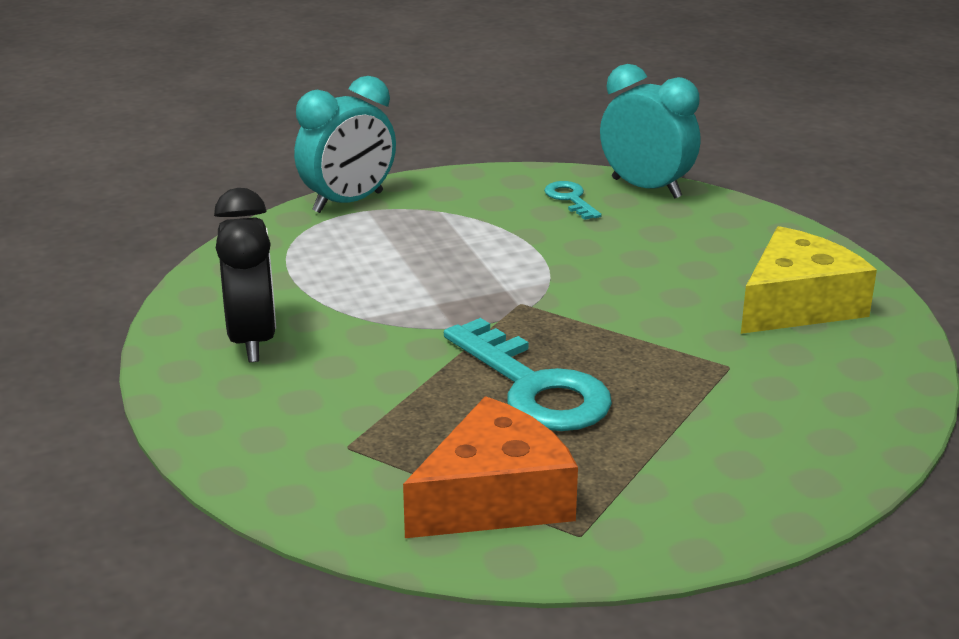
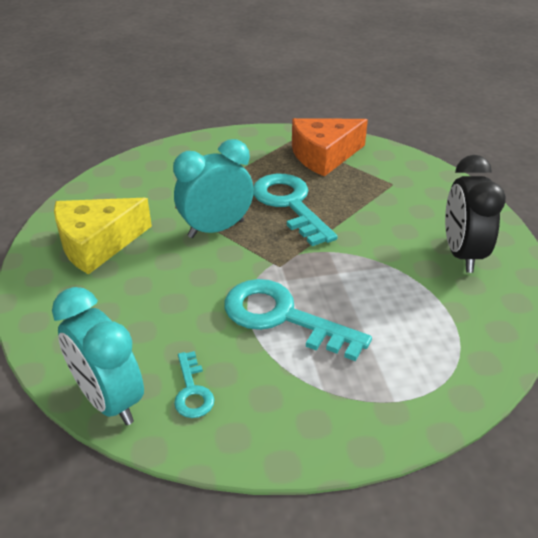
camera: 170 degrees left, 10 degrees up
(348, 202) = (414, 416): turquoise clock -> turquoise clock (216, 229)
(499, 255) = (282, 317): none -> turquoise key

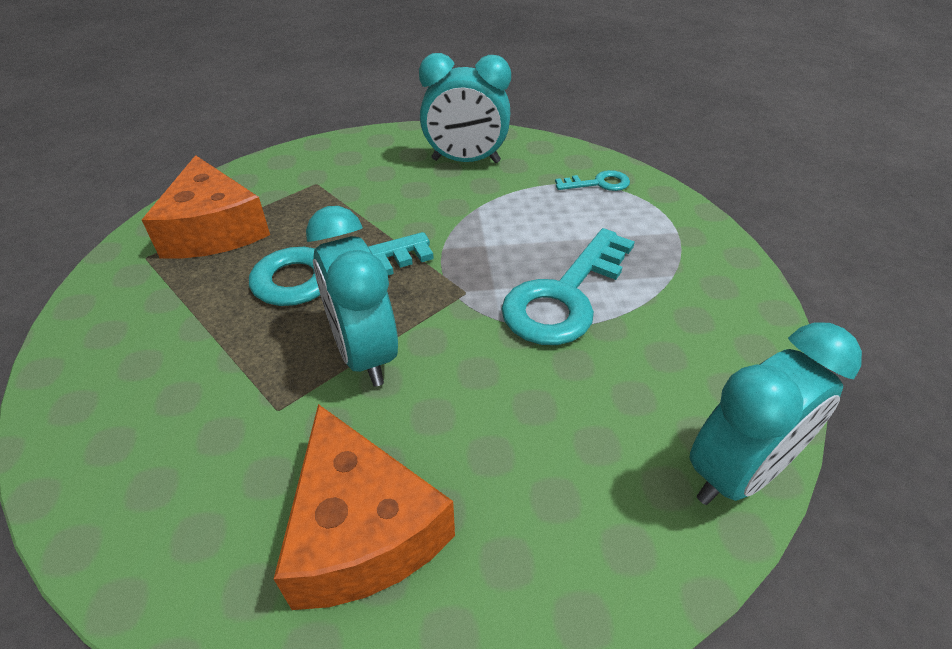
camera: 85 degrees left, 5 degrees up
(97, 243) = (361, 530): yellow cheese -> orange cheese
(192, 391) = (700, 382): turquoise key -> turquoise key (598, 183)
(461, 254) = (465, 161): black clock -> turquoise clock

